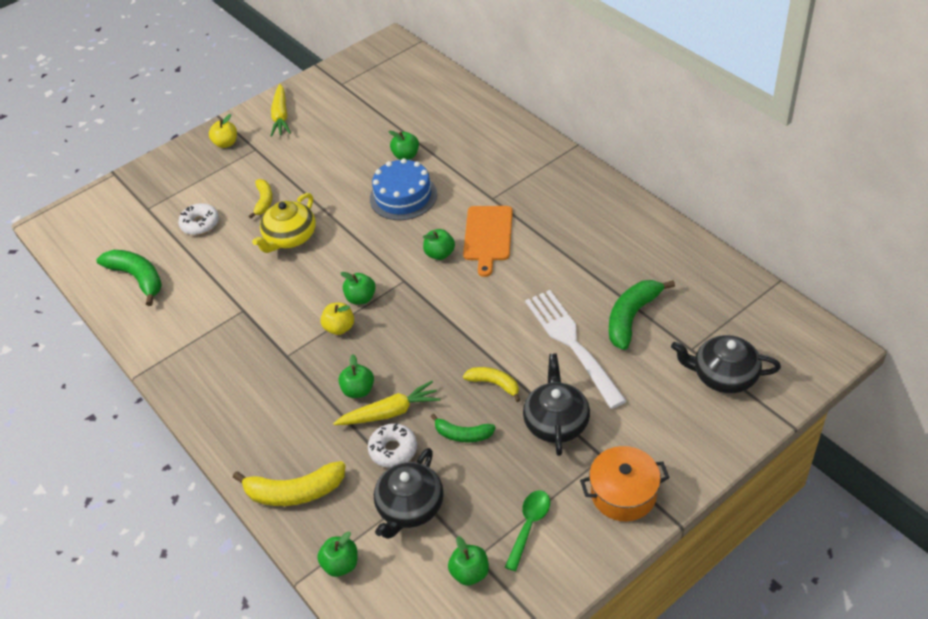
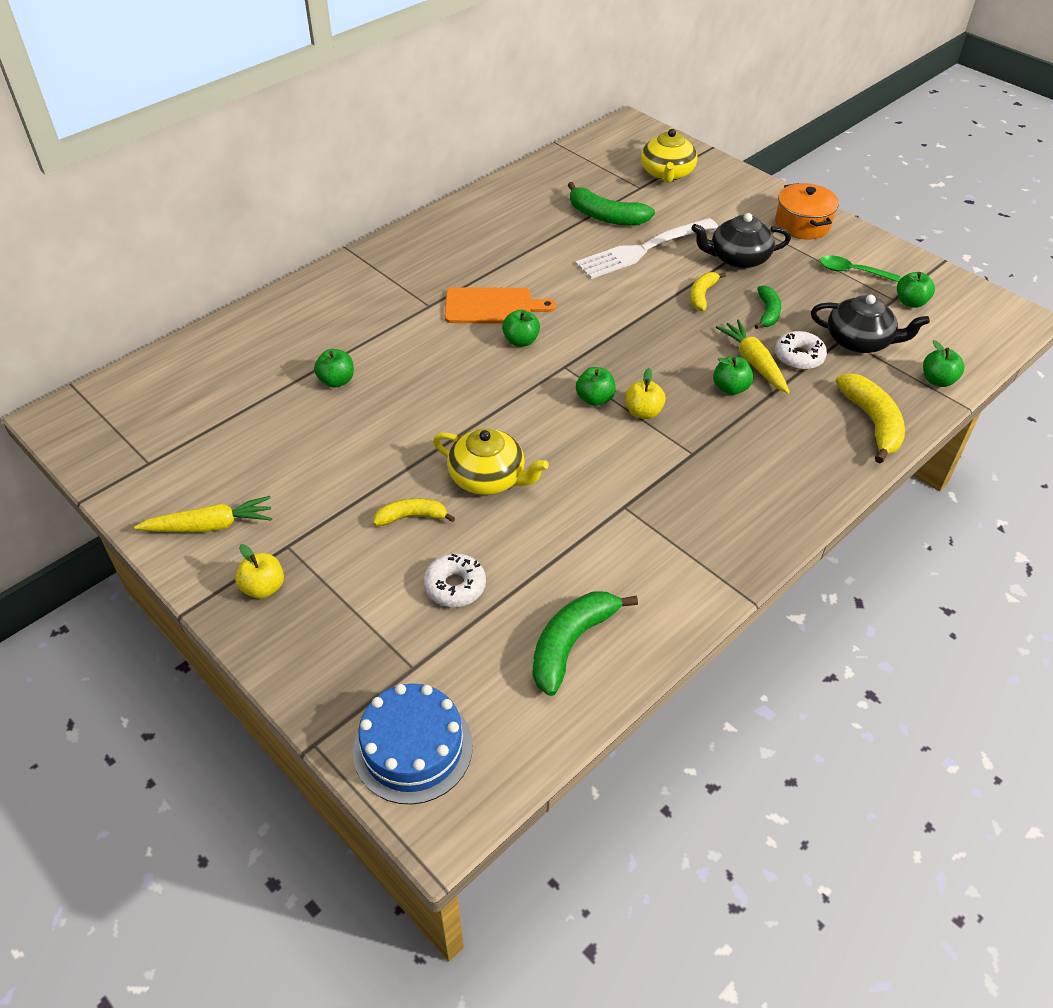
camera: 100 degrees left, 0 degrees up
(403, 196) = (417, 377): blue cake -> blue cake (413, 748)
(723, 375) = (667, 173): black teapot -> yellow teapot

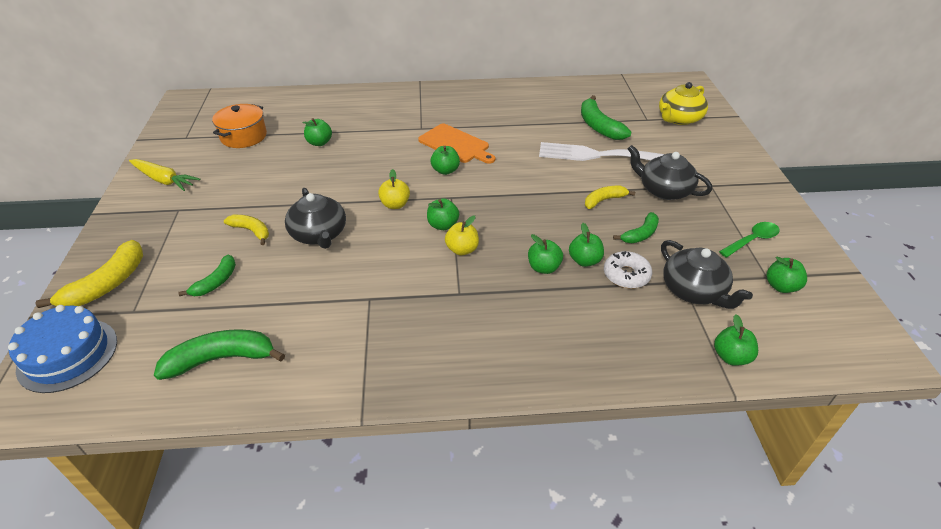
camera: 40 degrees right, 5 degrees down
(263, 588) = (138, 223): yellow apple -> yellow apple (395, 204)
(455, 586) = (216, 282): white donut -> green banana
(488, 478) = (319, 234): yellow teapot -> black teapot
(753, 362) = (584, 260): yellow carrot -> green apple
(802, 224) = (749, 191): orange pot -> orange pot (244, 136)
(852, 272) = (752, 240): green spoon -> green spoon turned 90 degrees clockwise
(872, 422) = (626, 353): yellow banana -> yellow banana (107, 284)

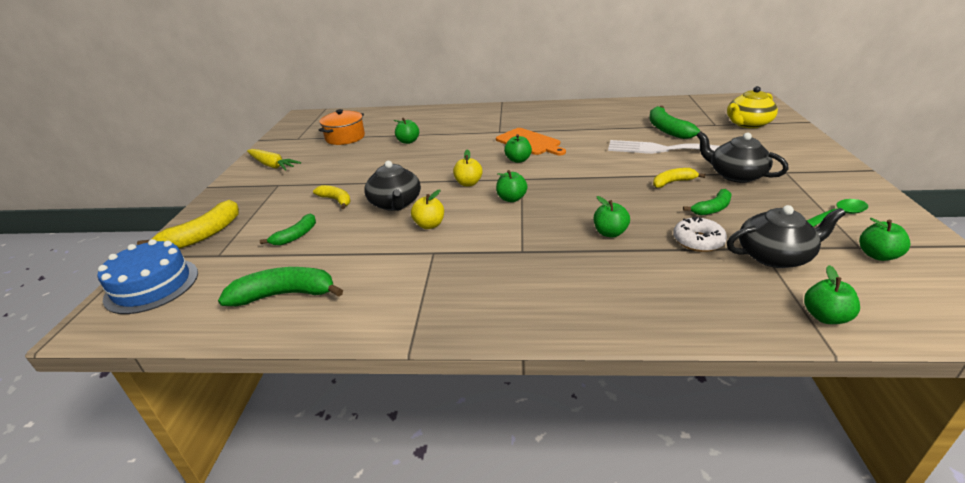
camera: 10 degrees right, 10 degrees down
(462, 250) = (528, 217): yellow apple -> yellow apple (429, 225)
(584, 260) = (653, 228): green apple -> none
(694, 290) = (775, 256): black teapot -> black teapot turned 75 degrees counterclockwise

